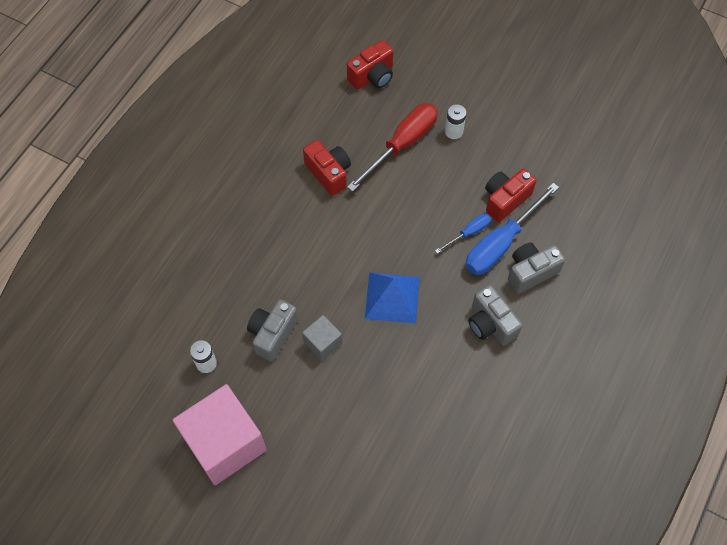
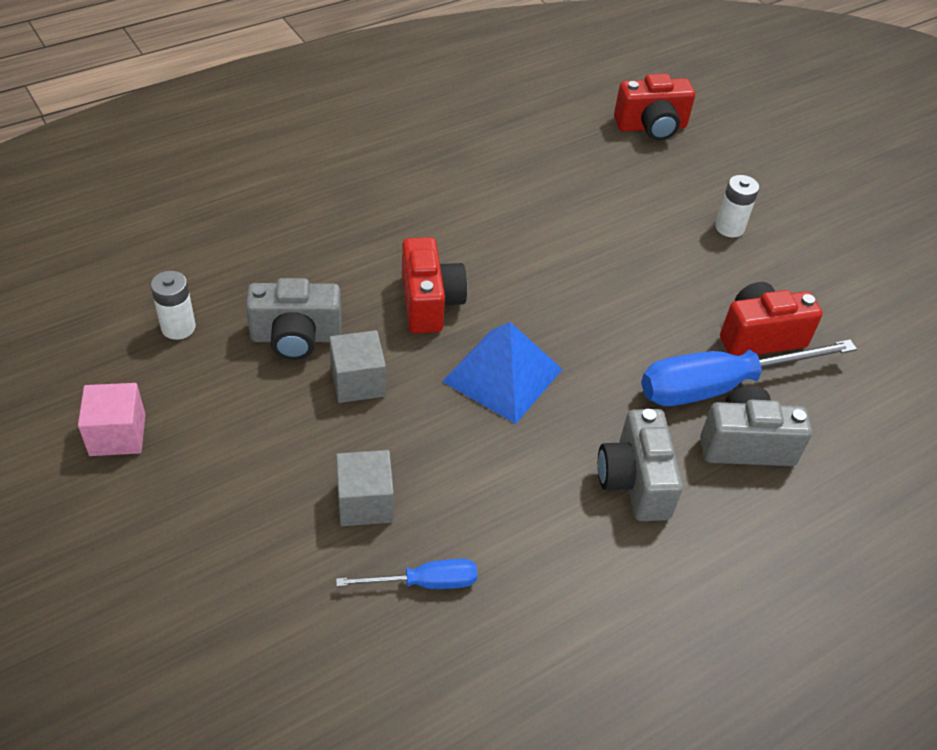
camera: 25 degrees right, 15 degrees down
(224, 443) = (117, 434): pink cube -> pink cube, size x0.48
(272, 334) = (296, 337): grey camera -> grey camera turned 150 degrees counterclockwise
(329, 173) = (516, 198): red camera -> red camera (429, 303)
(372, 409) = (365, 502): none -> grey cube
(402, 144) = (643, 211): red screwdriver -> none
(469, 233) = (676, 351): blue screwdriver -> blue screwdriver (424, 583)

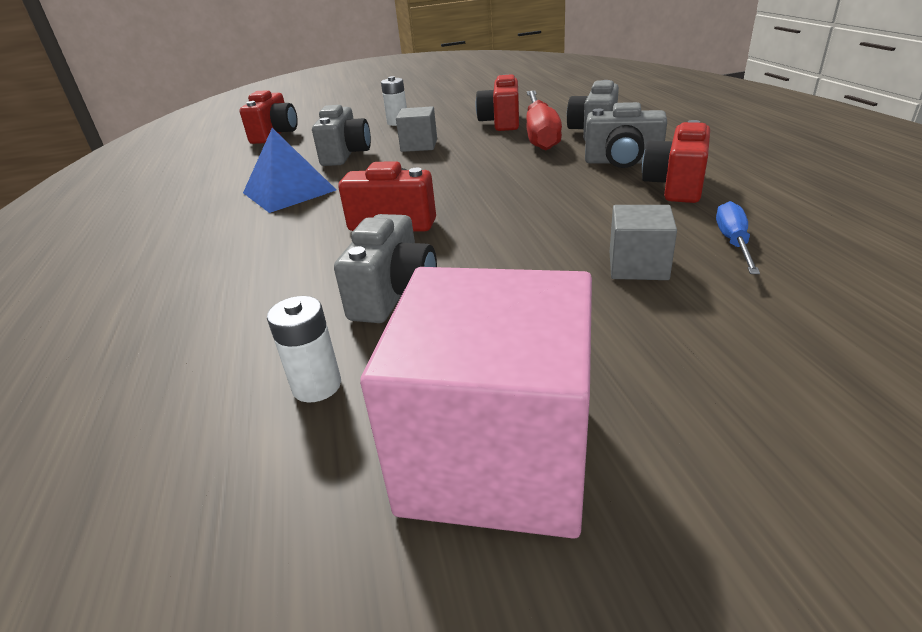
camera: 65 degrees left, 15 degrees down
(117, 434) = (496, 456): pink cube -> pink cube, size x2.09
(358, 382) = (477, 262): grey cube -> grey cube (419, 145)
(502, 375) = (499, 197): blue pyramid -> blue pyramid (289, 191)
(565, 536) = (675, 186): none -> red camera
(599, 212) = (345, 155): none -> grey camera
(719, 386) = (540, 134): blue screwdriver -> red screwdriver

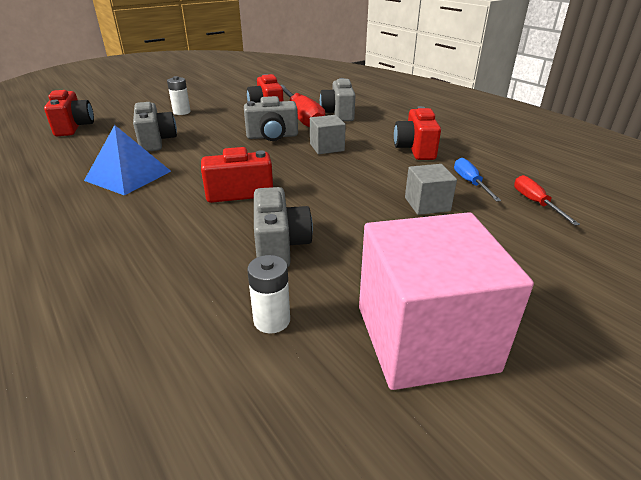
camera: 25 degrees left, 0 degrees up
(419, 145) = (214, 130): grey cube -> grey cube (327, 147)
(622, 162) = (371, 135): grey camera -> grey camera (272, 136)
(832, 286) = (535, 203): none -> red screwdriver

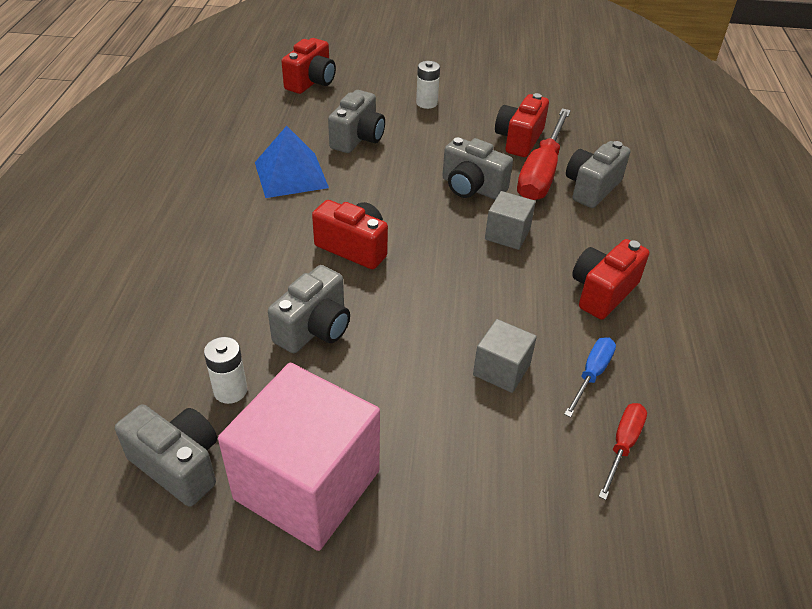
camera: 40 degrees right, 10 degrees up
(307, 404) = (178, 465): none -> grey camera

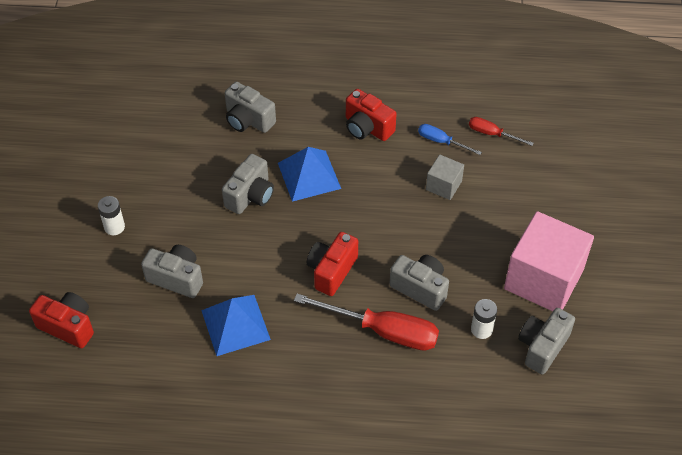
camera: 90 degrees left, 10 degrees up
(507, 234) = (309, 175): grey cube -> blue pyramid
(519, 140) = (179, 161): red camera -> none
(541, 173) = (228, 149): red screwdriver -> red screwdriver (383, 331)

